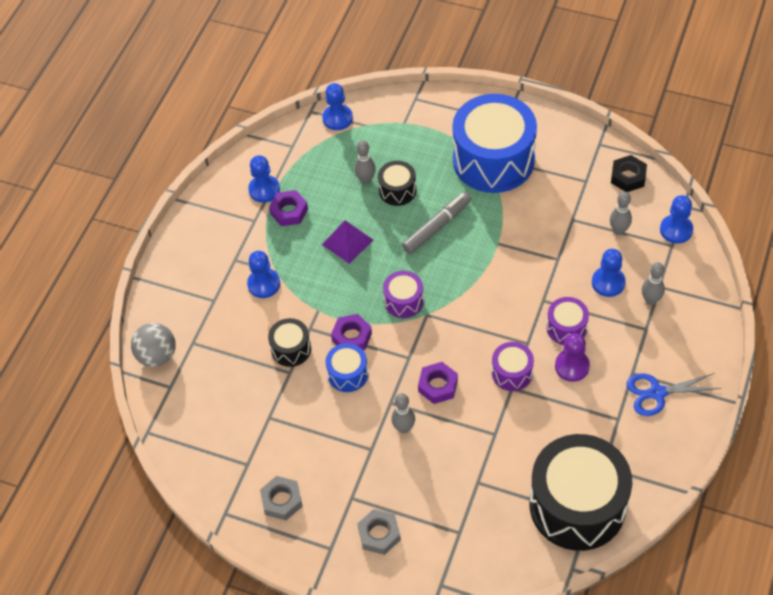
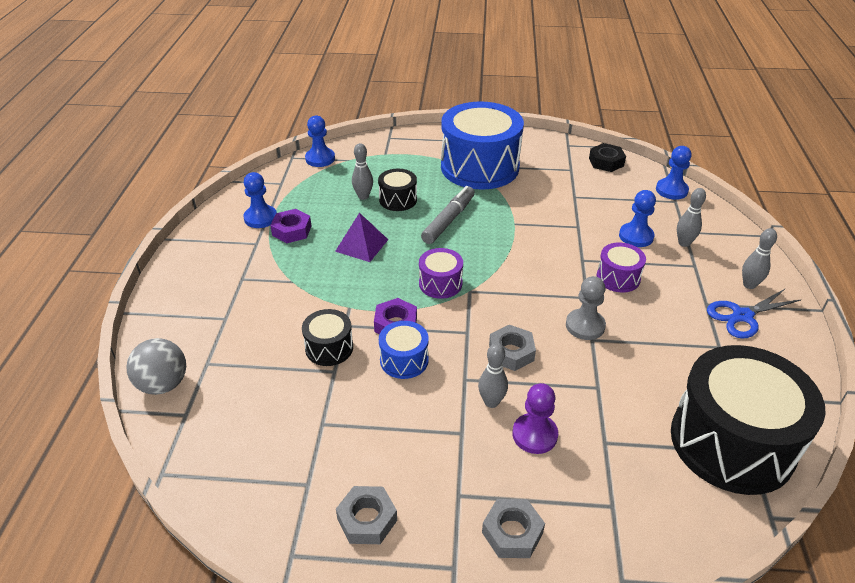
camera: 20 degrees left, 15 degrees down
(264, 284) = (280, 294): blue pawn -> none
(438, 385) = (511, 352): purple nut -> grey nut
(512, 373) = (585, 326): purple drum -> grey pawn
(572, 366) = (643, 309): purple pawn -> purple pawn (534, 435)
(618, 230) = (621, 198): grey bowling pin -> grey bowling pin (749, 285)

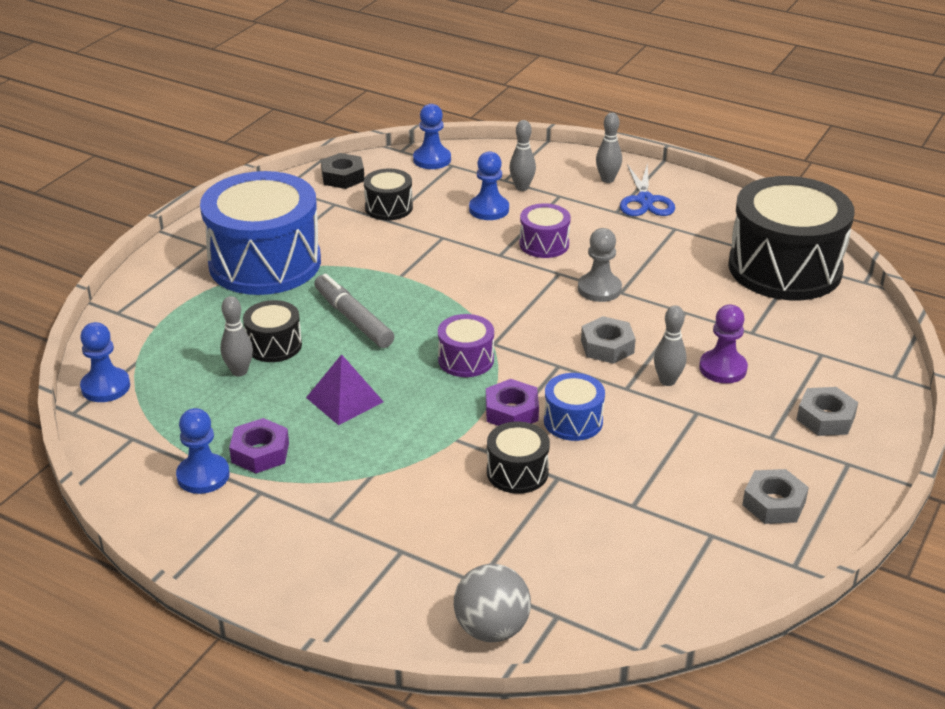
camera: 65 degrees left, 5 degrees down
(590, 192) = (389, 207): none -> black drum

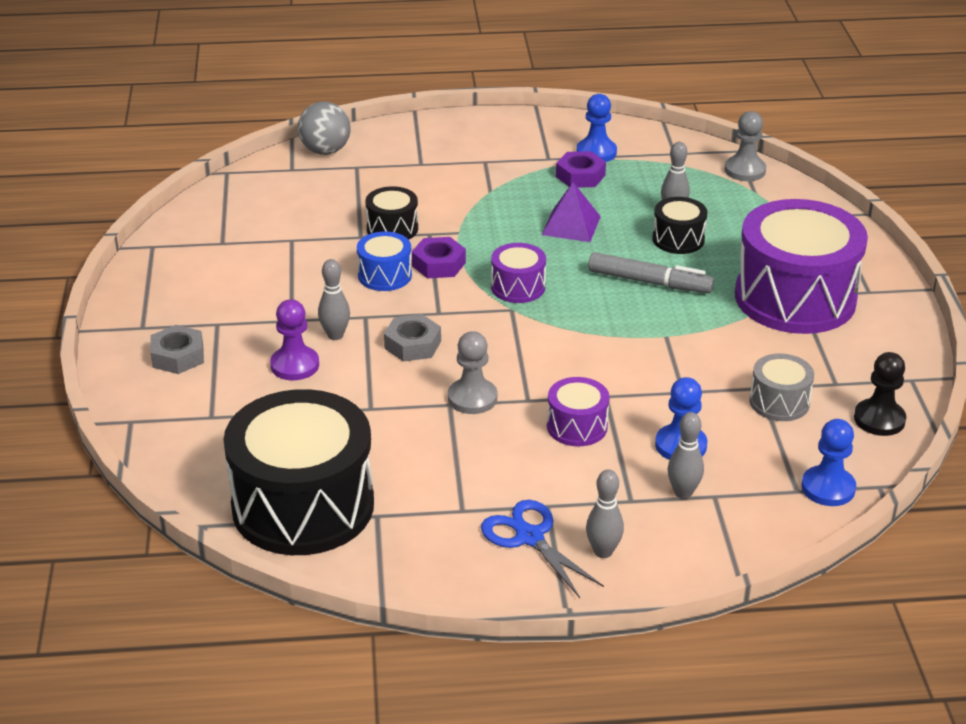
camera: 145 degrees right, 0 degrees up
(105, 387) = (745, 170): blue pawn -> grey pawn
(265, 263) = (795, 298): blue drum -> purple drum
(343, 177) = (879, 419): black nut -> black pawn
(389, 207) = (779, 402): black drum -> grey drum
(773, 503) = (188, 277): grey nut -> none

